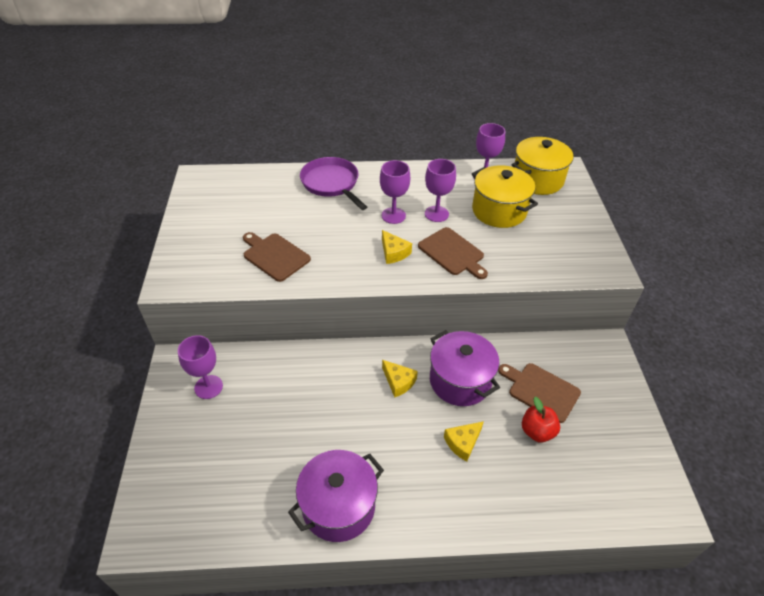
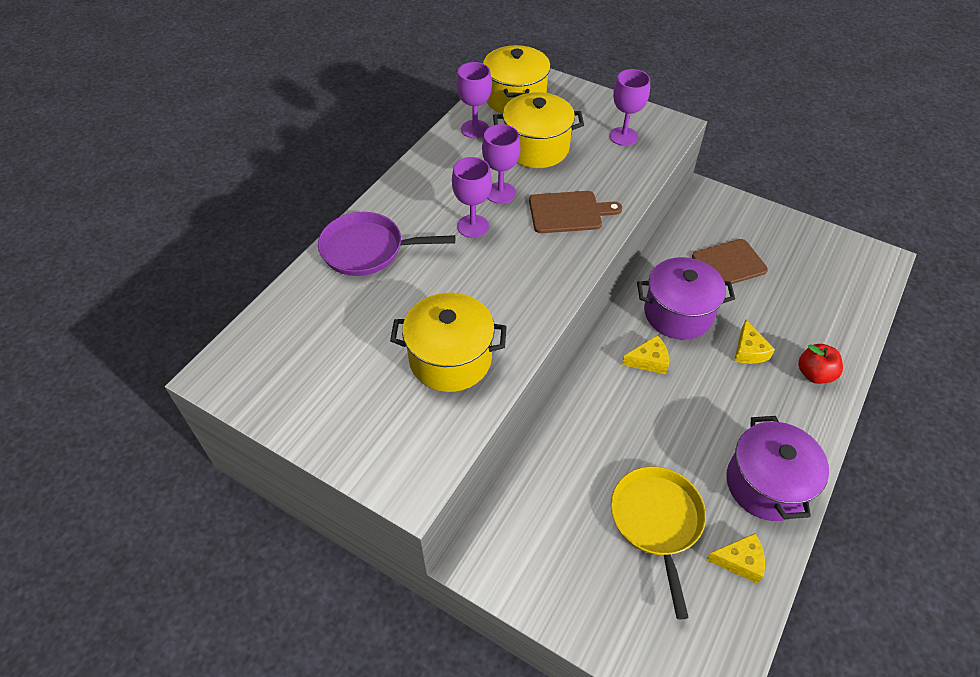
camera: 55 degrees left, 5 degrees up
(208, 387) = (540, 539): purple goblet -> purple goblet (623, 136)
(260, 446) = (657, 521): none -> yellow pan
(274, 256) = (450, 359): brown cutting board -> yellow pot
(393, 252) = (531, 255): yellow cheese -> yellow cheese (739, 561)
(537, 431) = (766, 293): red apple -> red apple (814, 374)

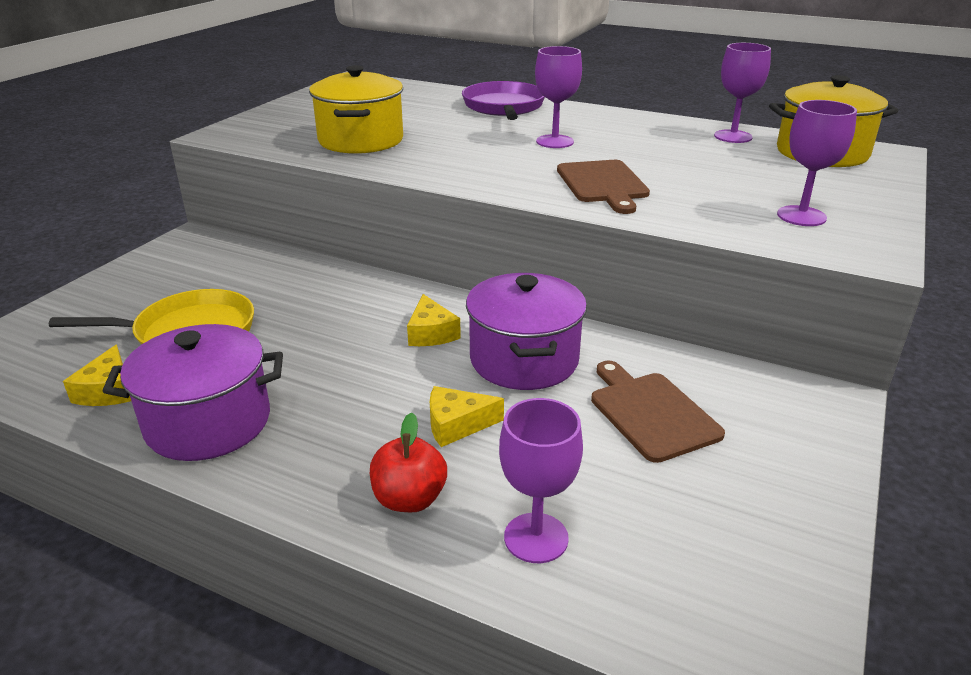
camera: 85 degrees right, 20 degrees down
(500, 193) = (619, 151): purple goblet -> purple goblet (536, 538)
(536, 148) = (722, 166): yellow pot -> none

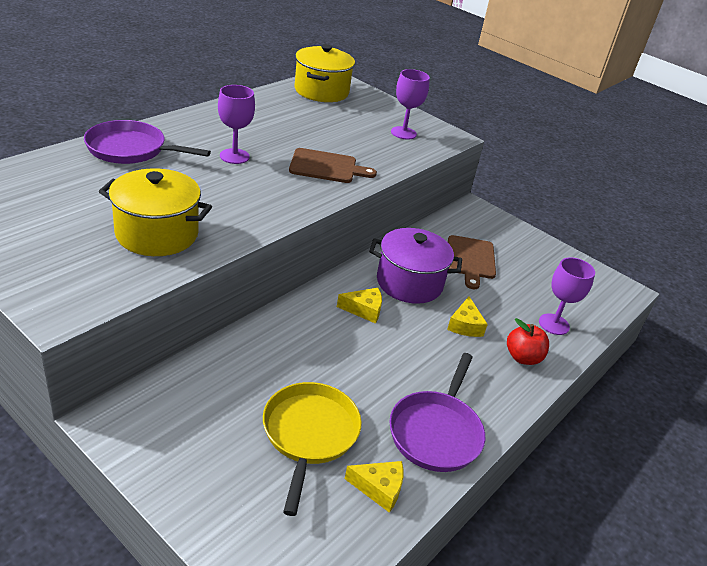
camera: 80 degrees left, 5 degrees up
(208, 422) = (436, 432): purple pot -> purple pan
(650, 413) = (471, 259): brown cutting board -> brown cutting board turned 75 degrees counterclockwise
(733, 136) = (274, 101): purple goblet -> none

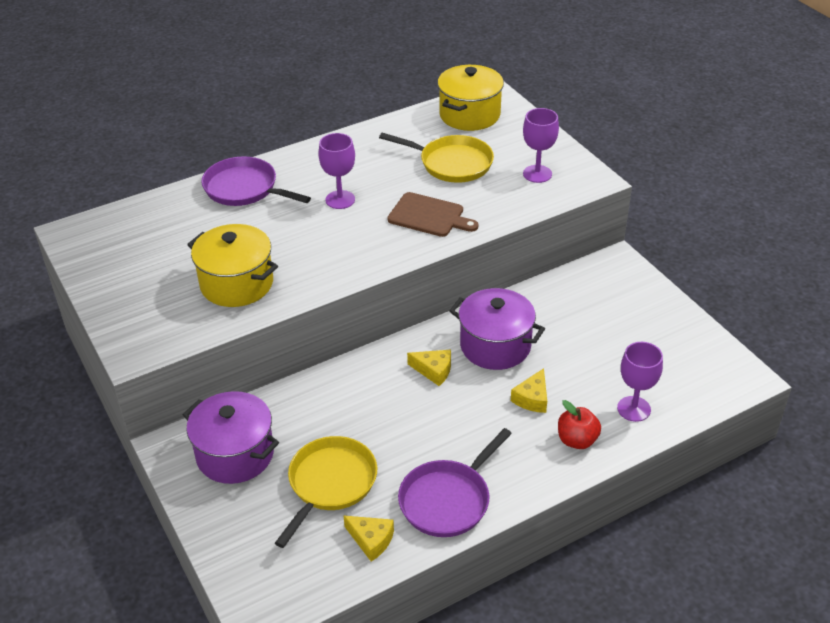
camera: 25 degrees right, 5 degrees up
(190, 419) = (235, 454): none -> purple pot
(325, 126) = (452, 163): none -> yellow pan
(471, 259) = (578, 325): brown cutting board -> none

